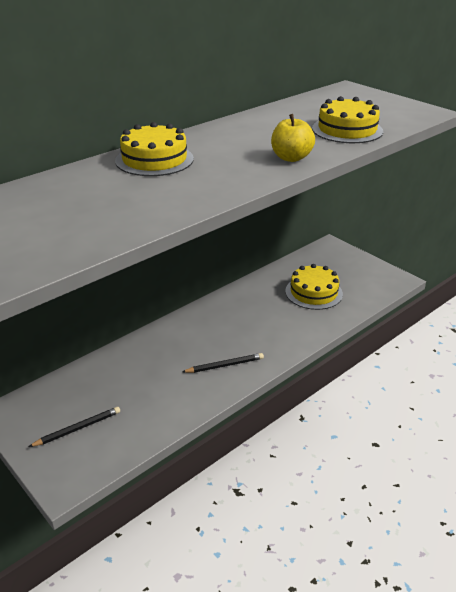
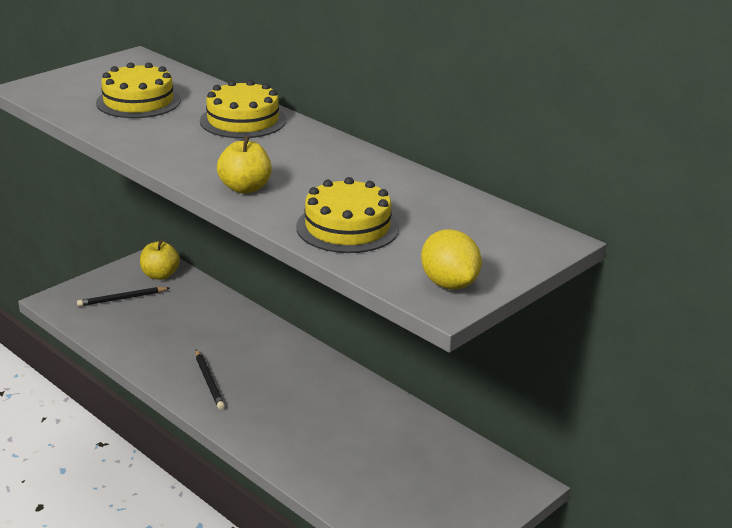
camera: 85 degrees right, 5 degrees down
(40, 404) = (160, 275): none -> yellow apple
(78, 428) = (122, 299): black pencil -> black pencil turned 105 degrees clockwise
(314, 292) = (374, 459): yellow cake -> yellow cake (138, 101)
(409, 110) = (449, 284): none -> yellow lemon

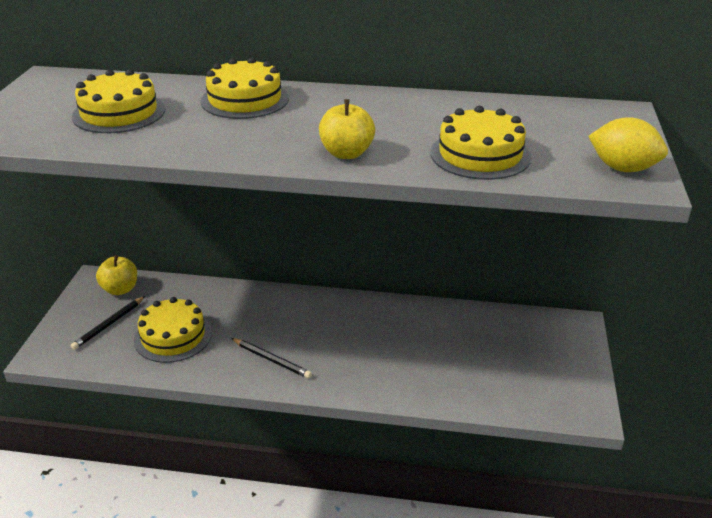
camera: 35 degrees left, 5 degrees up
(157, 329) = (173, 336): none -> yellow cake

